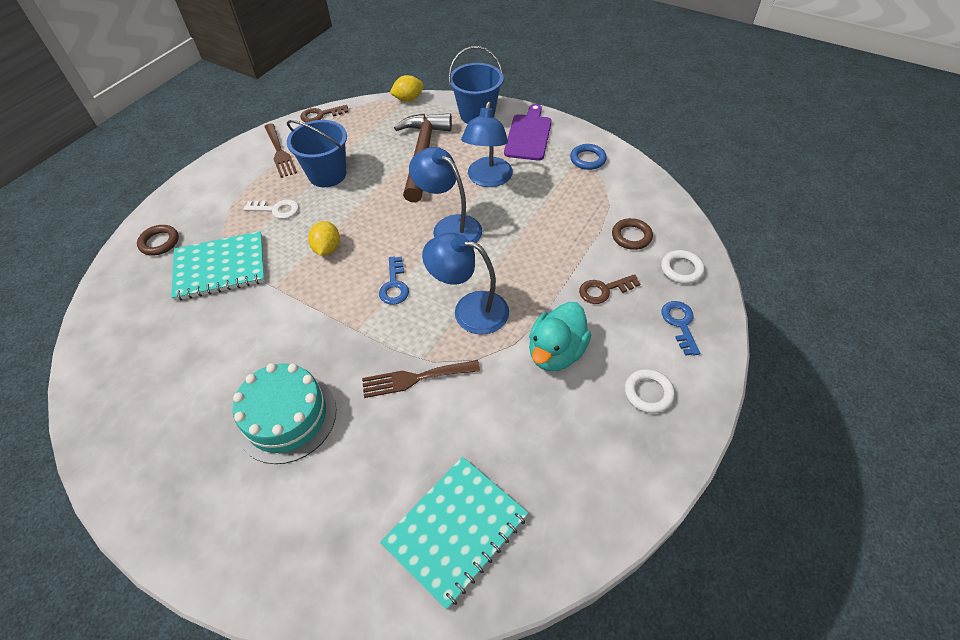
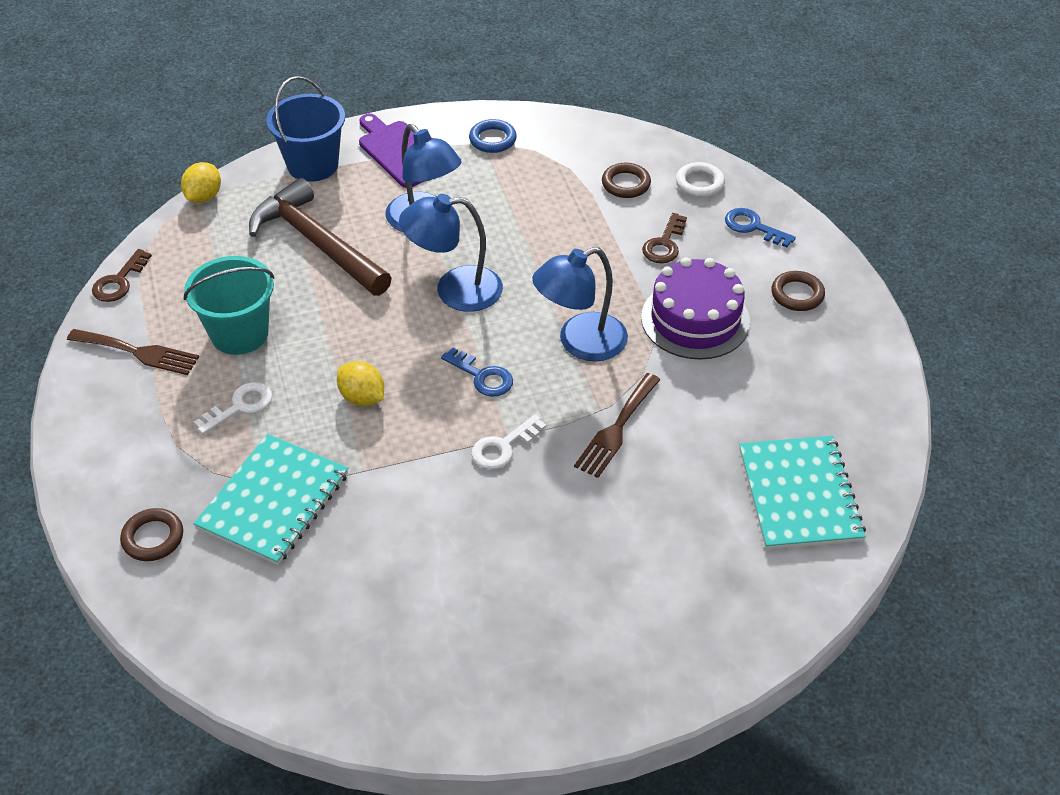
camera: 50 degrees left, 5 degrees down
(286, 417) = (556, 547): turquoise cake -> none
(327, 174) = (239, 334): blue bucket -> turquoise bucket
(347, 334) = (503, 447): none -> white key
(556, 352) = (695, 319): turquoise duck -> purple cake
(648, 393) = (797, 294): white ring -> brown ring

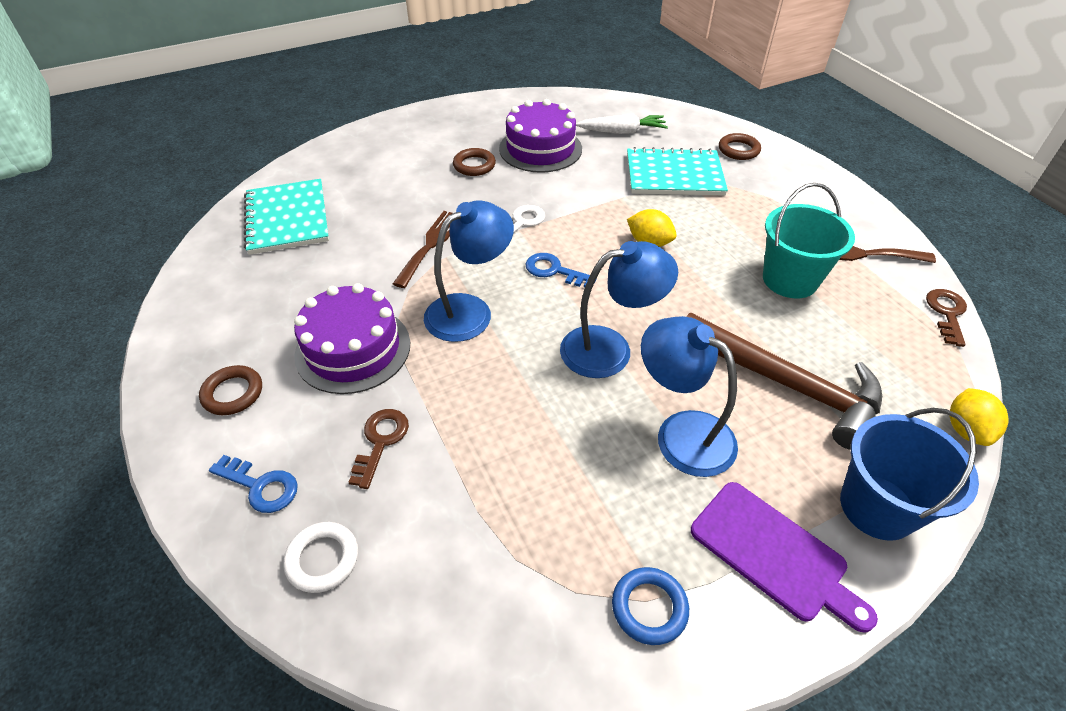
camera: 170 degrees right, 0 degrees up
(240, 406) = (743, 226): white key -> none
(273, 501) = (674, 175): turquoise notebook -> turquoise notebook turned 75 degrees clockwise
(302, 607) = (622, 131): none -> white carrot
(442, 584) = (540, 149): none -> purple cake
(626, 184) = (432, 540): brown ring -> brown ring (474, 165)

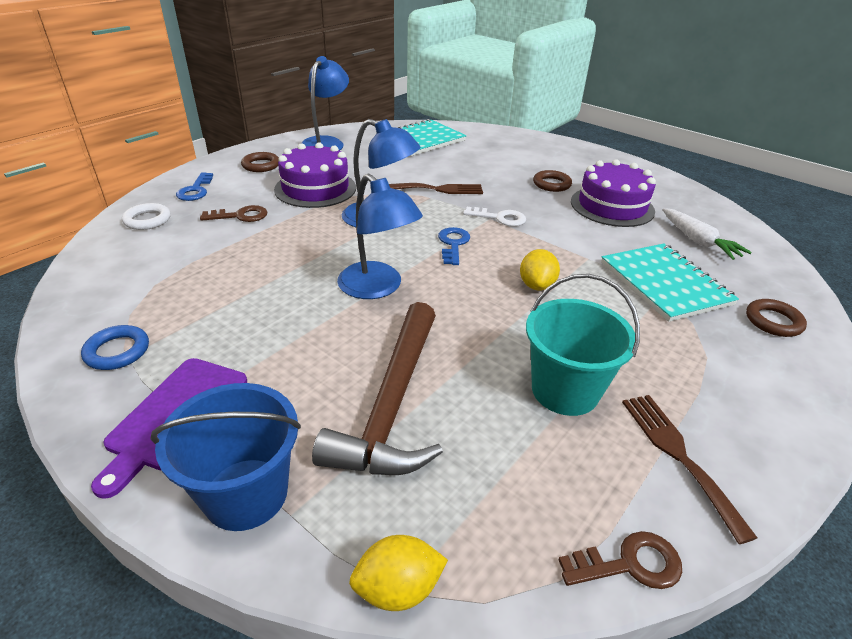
camera: 65 degrees right, 10 degrees down
(681, 433) = (297, 342): blue lamp -> blue lamp (326, 143)

